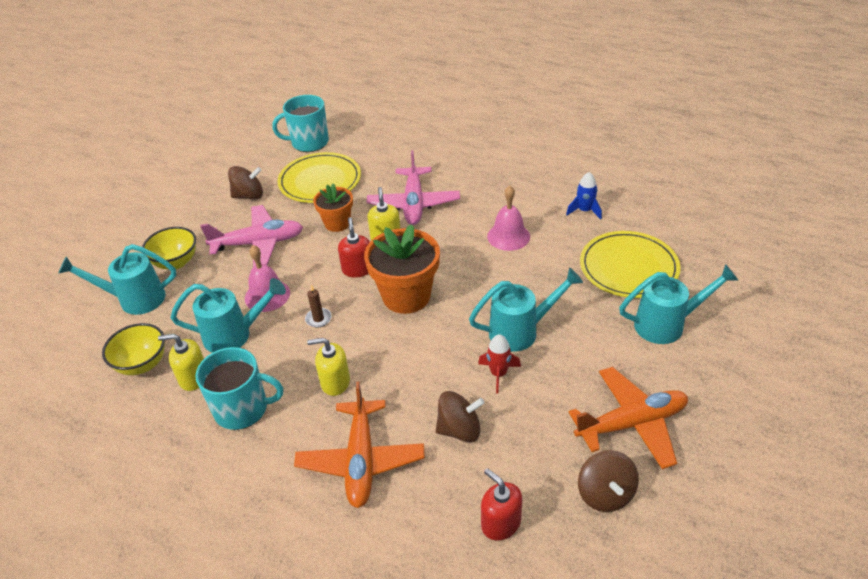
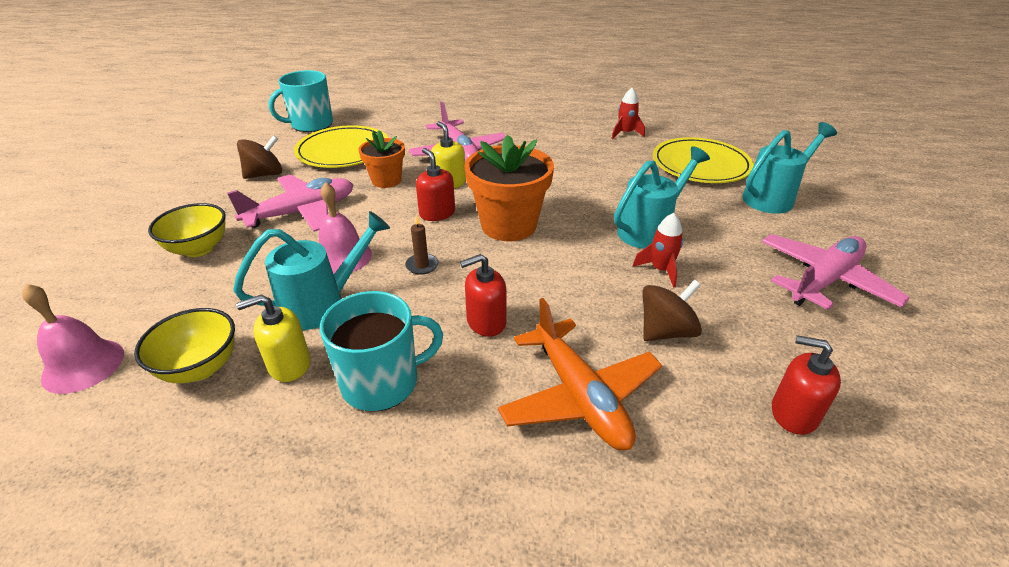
camera: 25 degrees left, 5 degrees down
(135, 299) = (155, 297): turquoise watering can -> none
(335, 382) = (486, 322): yellow soap dispenser -> red soap dispenser
(508, 236) = (573, 161): pink bell -> pink bell (83, 365)
(584, 211) = (625, 133): blue rocket -> red rocket
(605, 494) = (864, 349): brown spinning top -> none
(631, 423) = (824, 280): orange plane -> pink plane

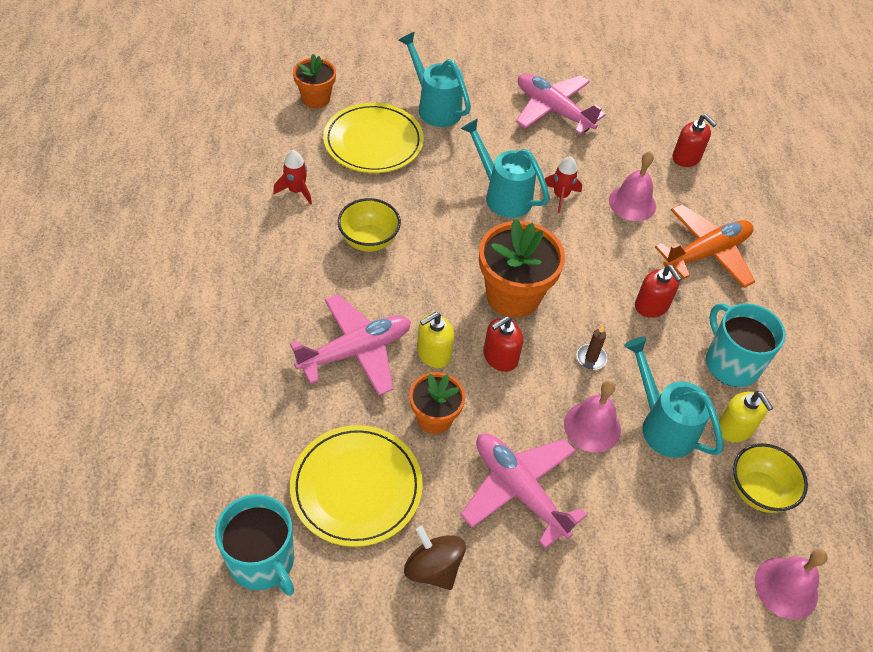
camera: 100 degrees left, 15 degrees up
(199, 249) = (608, 573): yellow bowl -> yellow bowl (369, 240)
(666, 331) = (632, 203): brown spinning top -> pink bell
(746, 141) = (316, 98): none -> orange flower pot
(793, 413) = (686, 158): red soap dispenser -> red soap dispenser turned 60 degrees counterclockwise

